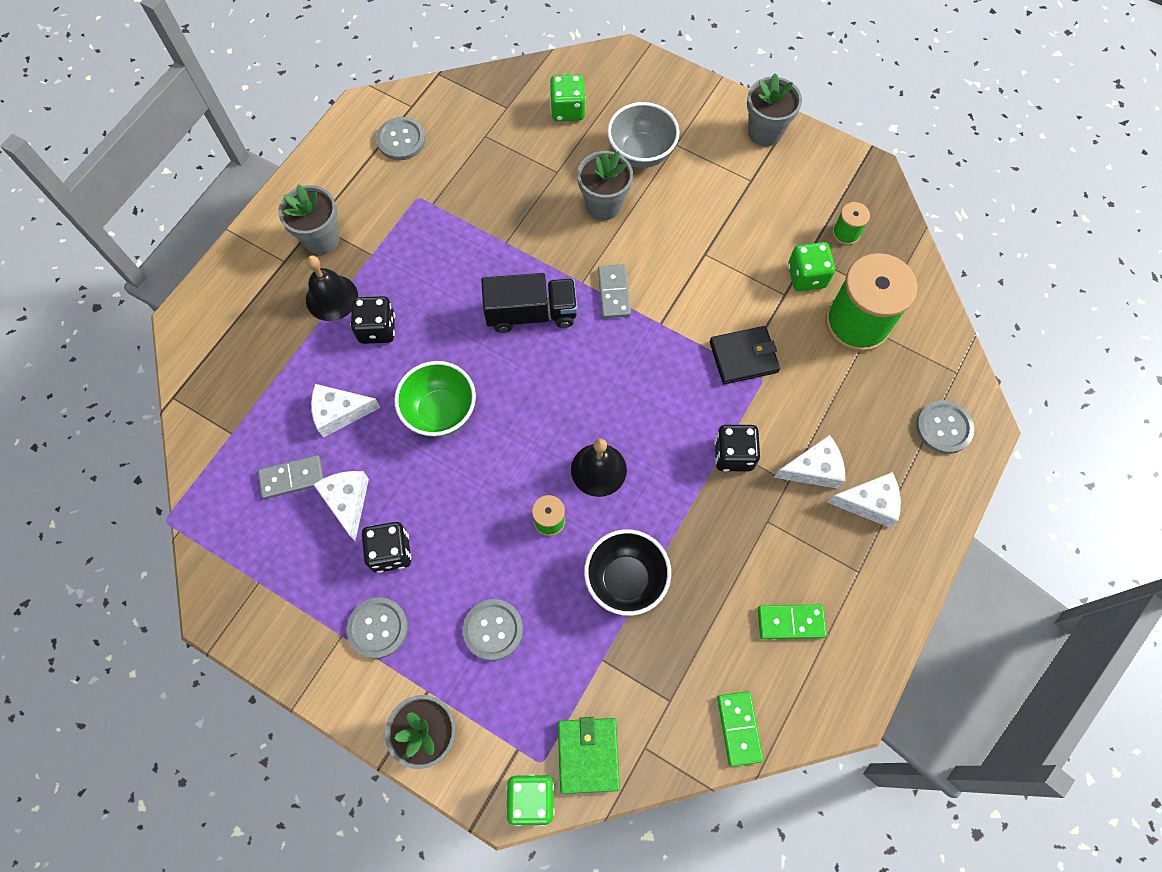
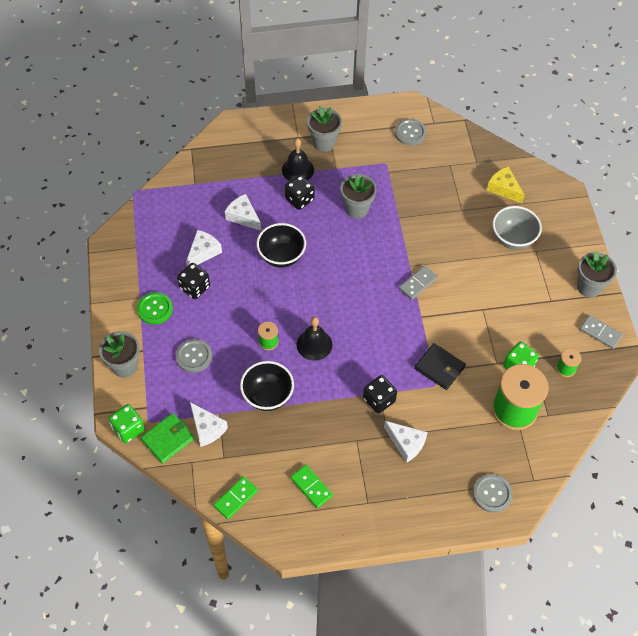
camera: 50 degrees right, 10 degrees down
(292, 478) = (195, 222): grey domino -> grey domino (600, 333)
(378, 628) = (155, 309): grey button -> green button
(440, 412) = (281, 256): green bowl -> black bowl
(531, 313) = (370, 256): black truck -> none
(567, 110) = (503, 188): green dice -> yellow cheese
(603, 205) = (464, 244): grey flower pot -> grey flower pot (357, 209)
(869, 503) = (411, 483): white cheese -> white cheese (207, 428)

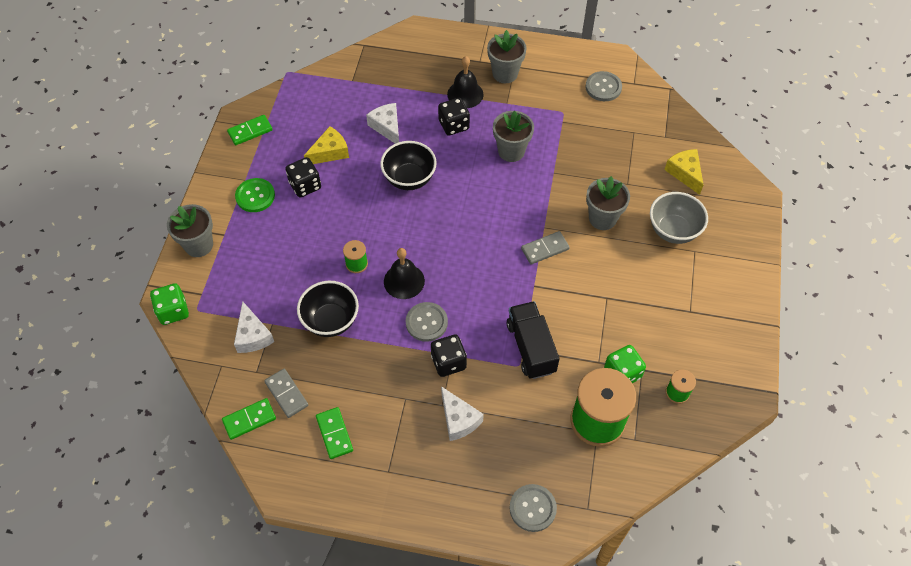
camera: 20 degrees right, 0 degrees up
(124, 253) = (250, 131): none -> green domino
(168, 439) = (208, 334): green wallet -> none
(194, 356) = (273, 256): grey button -> grey button (426, 322)
(203, 252) = (330, 152): white cheese -> yellow cheese
(439, 368) = (531, 347): black wallet -> black truck
(589, 287) = (742, 309): grey flower pot -> grey flower pot (602, 218)
(600, 333) = (735, 365): grey domino -> grey domino (286, 394)

